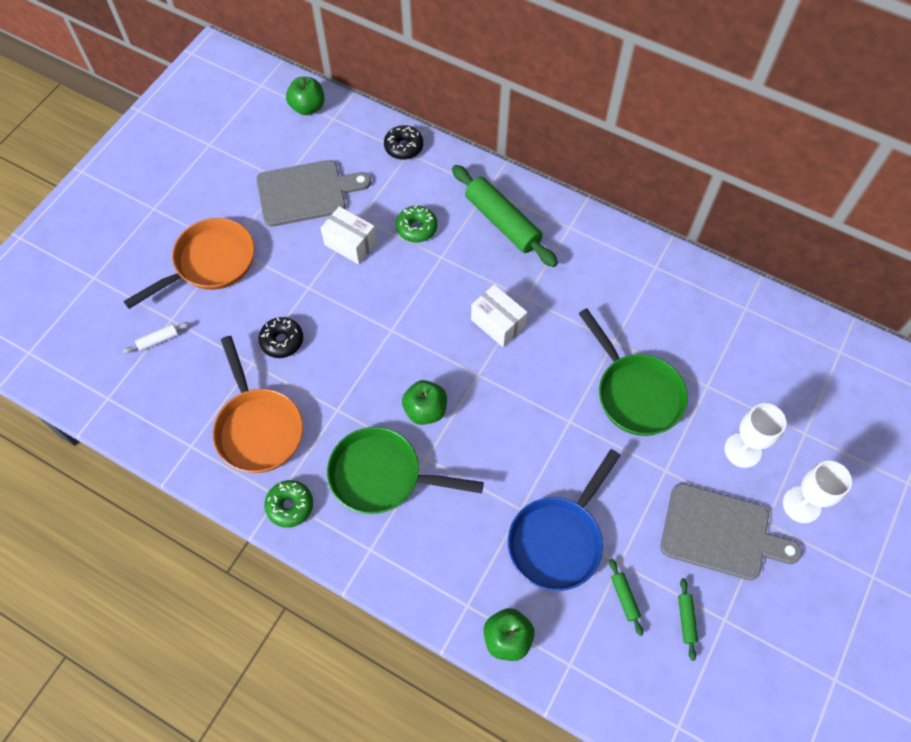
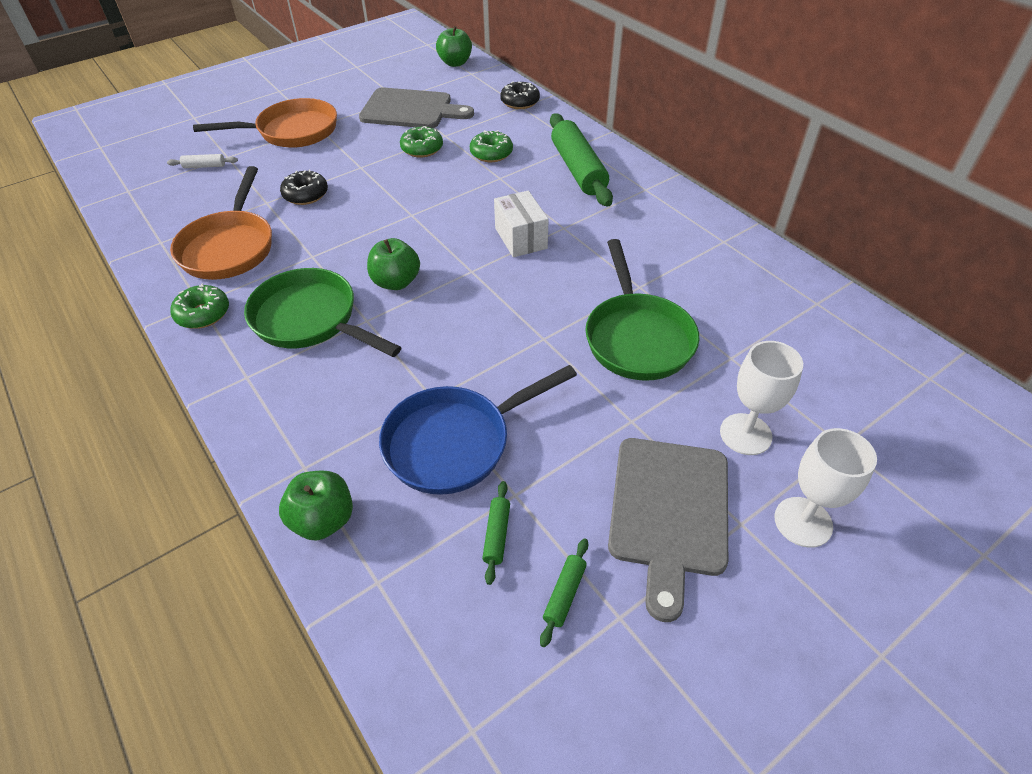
camera: 25 degrees right, 15 degrees down
(350, 244) = (422, 149): white box -> green donut
(720, 533) = (669, 512): grey cutting board -> grey cutting board turned 60 degrees clockwise

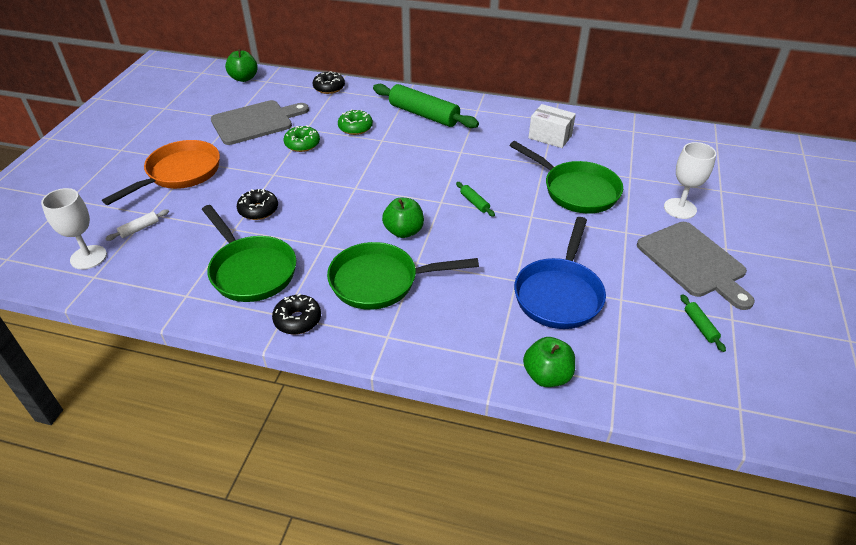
camera: 40 degrees left, 5 degrees down
(203, 314) = (297, 320): green donut -> black donut
(229, 247) = (251, 271): orange pan -> green pan
(496, 535) = (638, 322): green rolling pin -> green rolling pin (474, 203)
(521, 238) = (444, 169): white box -> white box (550, 137)
(803, 522) = (746, 232): white goblet -> white goblet (88, 257)

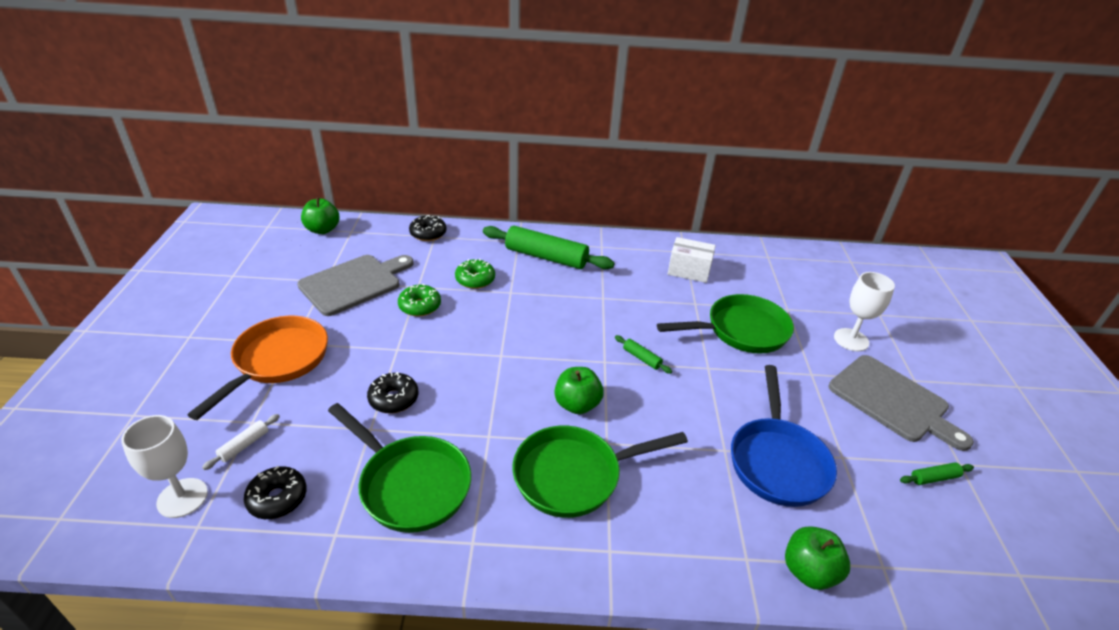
camera: 15 degrees left, 5 degrees down
(297, 320) = (492, 546): black donut -> black donut (277, 498)
(576, 190) = (741, 331): green pan -> green pan turned 45 degrees counterclockwise
(700, 326) = (934, 478): green rolling pin -> green rolling pin turned 75 degrees counterclockwise

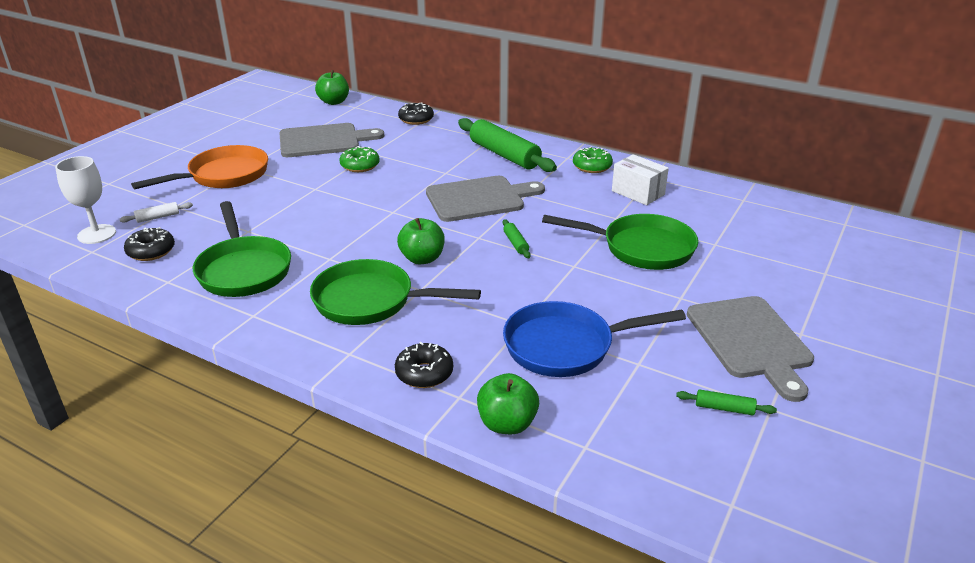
camera: 30 degrees right, 5 degrees down
(394, 399) = (282, 218): black donut -> black donut (424, 373)
(475, 280) = (423, 158): green donut -> green donut (592, 166)
(567, 315) = (479, 199): none -> grey cutting board
(777, 461) = (565, 346): blue pan -> blue pan turned 45 degrees clockwise
(851, 340) = (761, 284): white goblet -> none

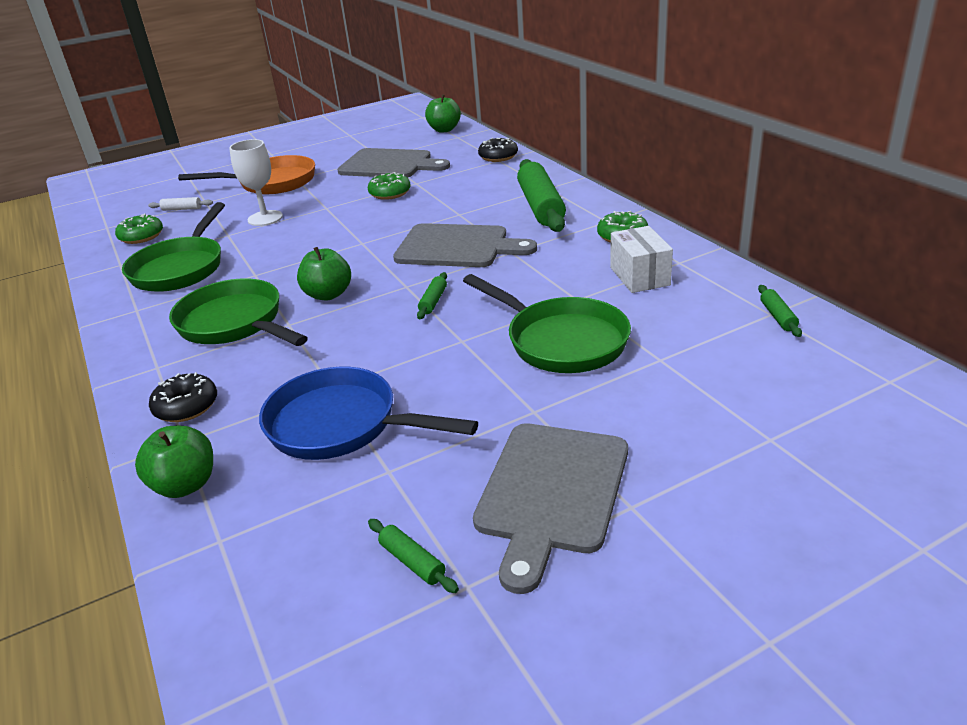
camera: 35 degrees right, 0 degrees up
(96, 234) = (127, 214): white goblet -> white goblet (265, 218)
(151, 251) = (141, 236): black donut -> green donut
(749, 200) = (778, 316): none -> green rolling pin

